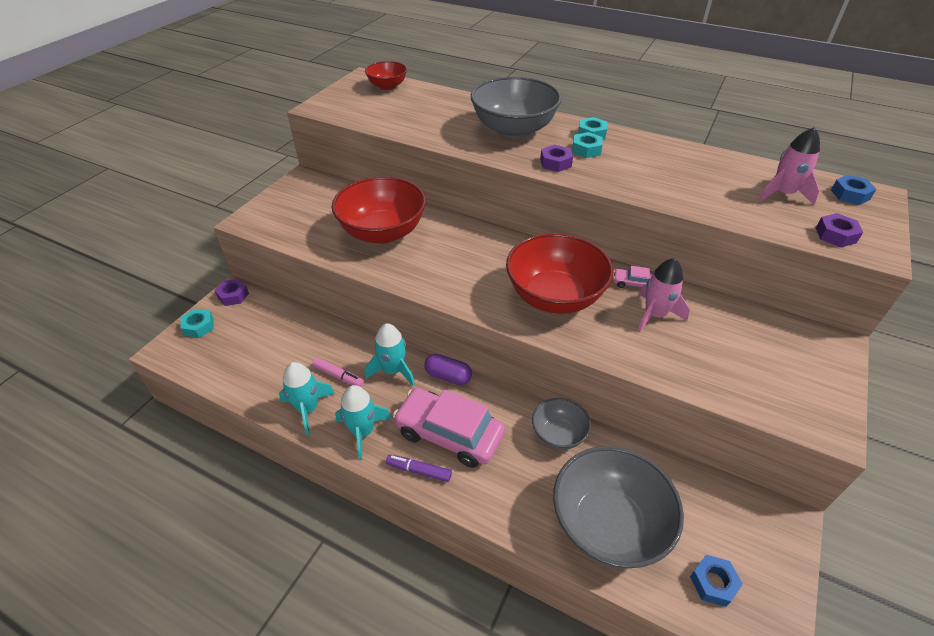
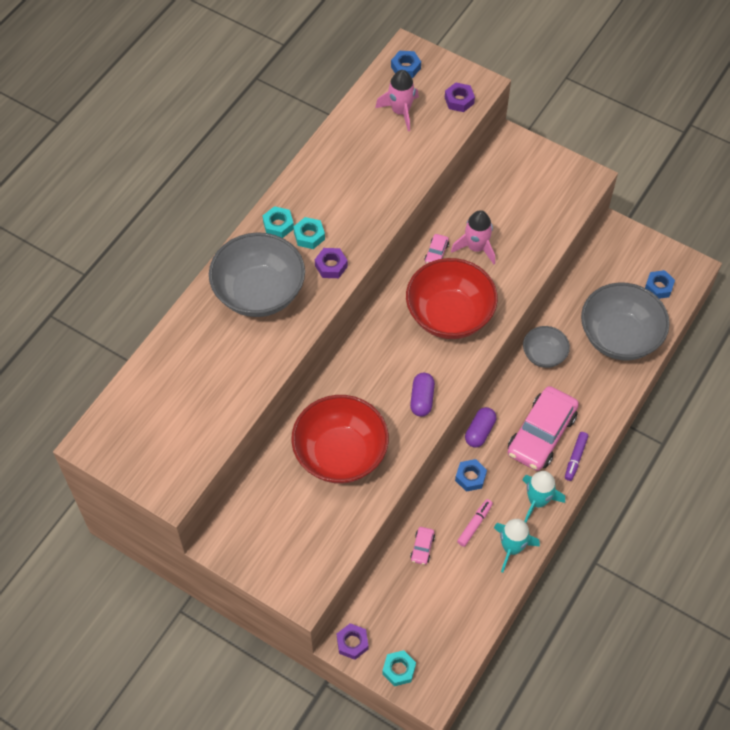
camera: 85 degrees left, 15 degrees up
(317, 336) = (422, 548): none -> pink car
(387, 86) = (125, 415): red bowl -> none
(393, 370) = (470, 477): turquoise rocket -> blue nut
(446, 281) = (422, 399): none -> purple capsule

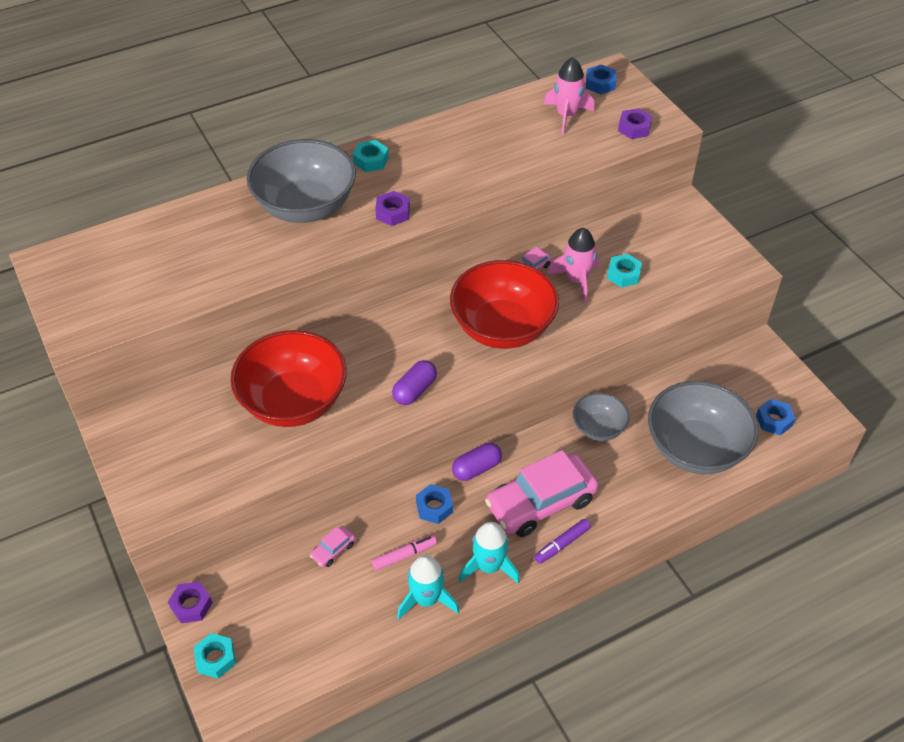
camera: 30 degrees right, 10 degrees down
(309, 236) = (392, 180): turquoise nut -> turquoise nut (623, 274)

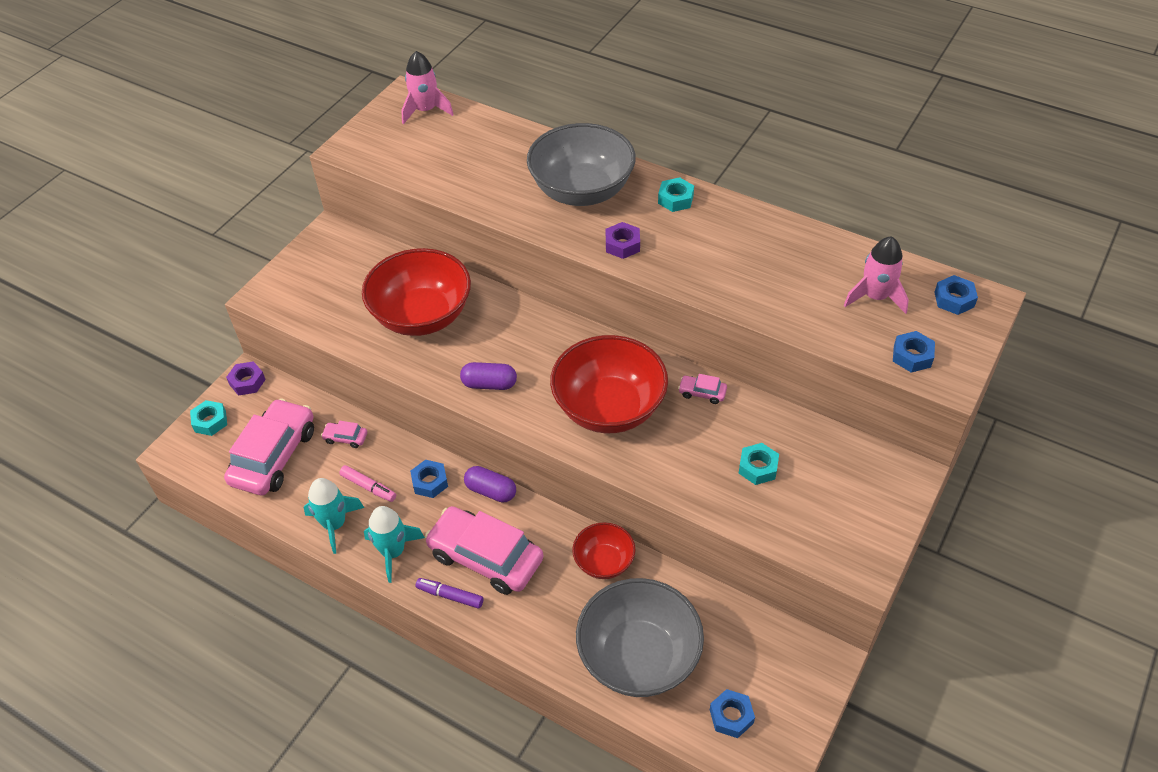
camera: 60 degrees right, 0 degrees up
(307, 618) = (274, 456): none -> pink car
(576, 280) = (717, 434): pink rocket -> pink rocket (426, 110)
(598, 428) = (604, 562): grey bowl -> red bowl
(634, 128) = (912, 356): purple nut -> blue nut

